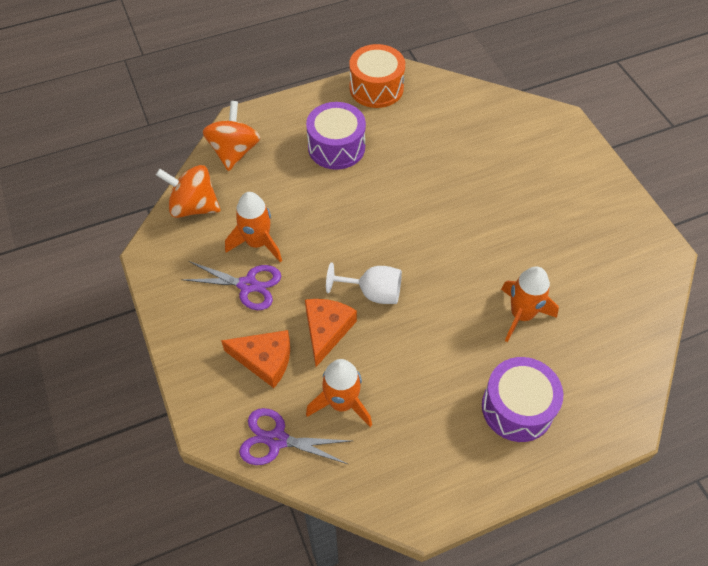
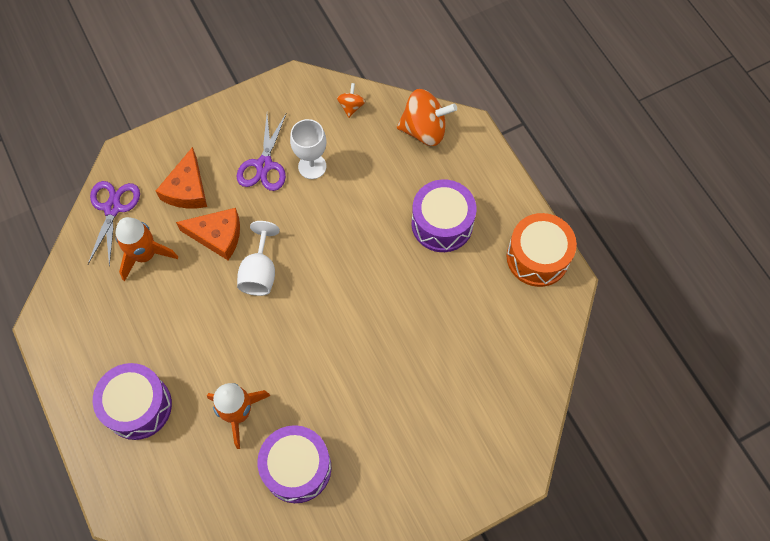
camera: 85 degrees right, 10 degrees up
(193, 206) = (351, 106): orange spinning top -> orange spinning top, size x0.50
(257, 243) = (312, 166): orange rocket -> white goblet
(571, 269) = (297, 468): none -> purple drum

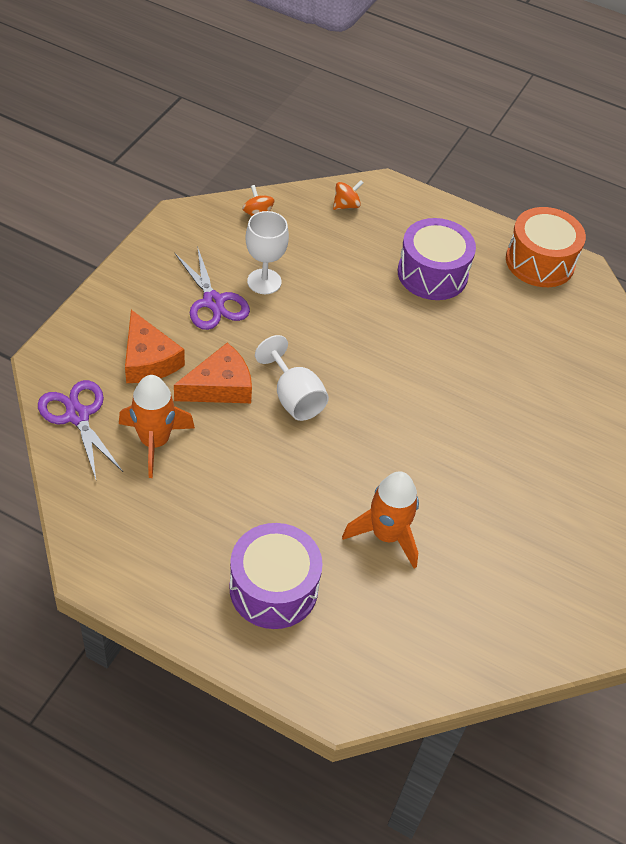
camera: 40 degrees left, 15 degrees down
(297, 468) = (488, 551): purple drum -> none
(424, 130) = (346, 205): orange spinning top -> orange spinning top, size x0.50

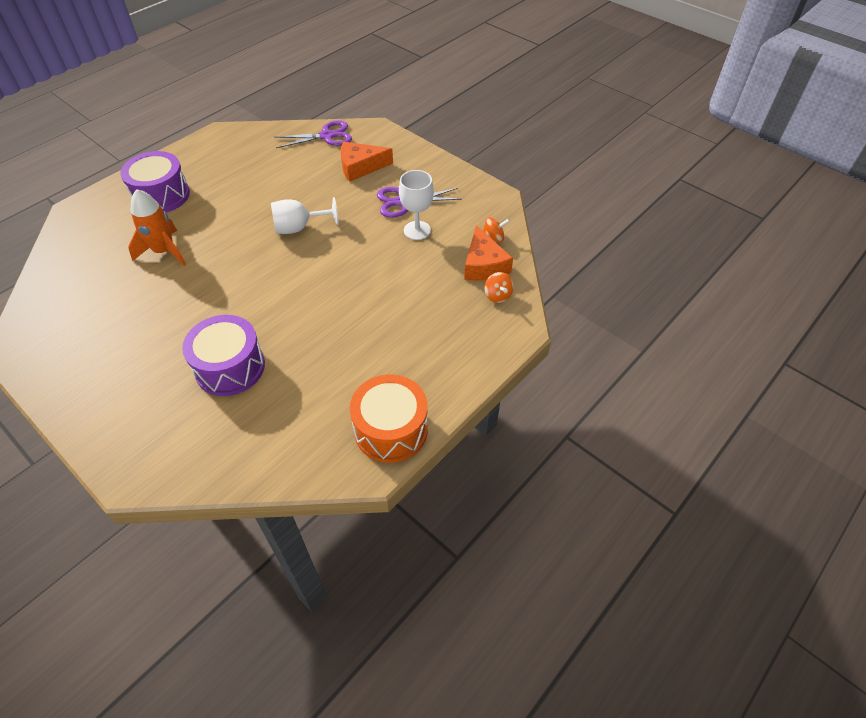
camera: 110 degrees right, 0 degrees up
(154, 442) = (292, 163): orange rocket -> none
(220, 386) = (324, 195): orange cheese -> orange cheese (484, 265)
(432, 274) = (397, 337): purple drum -> purple drum (230, 367)

